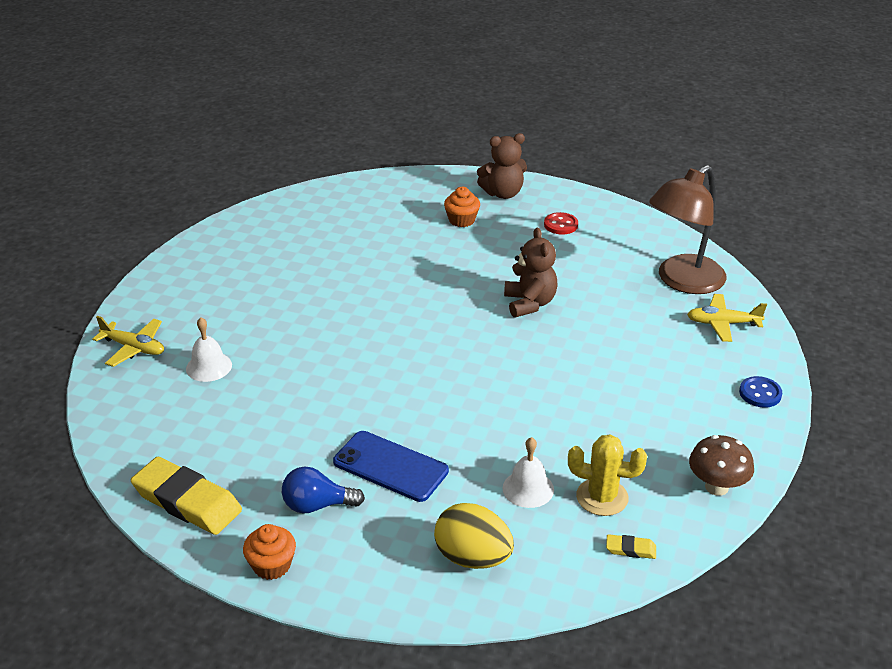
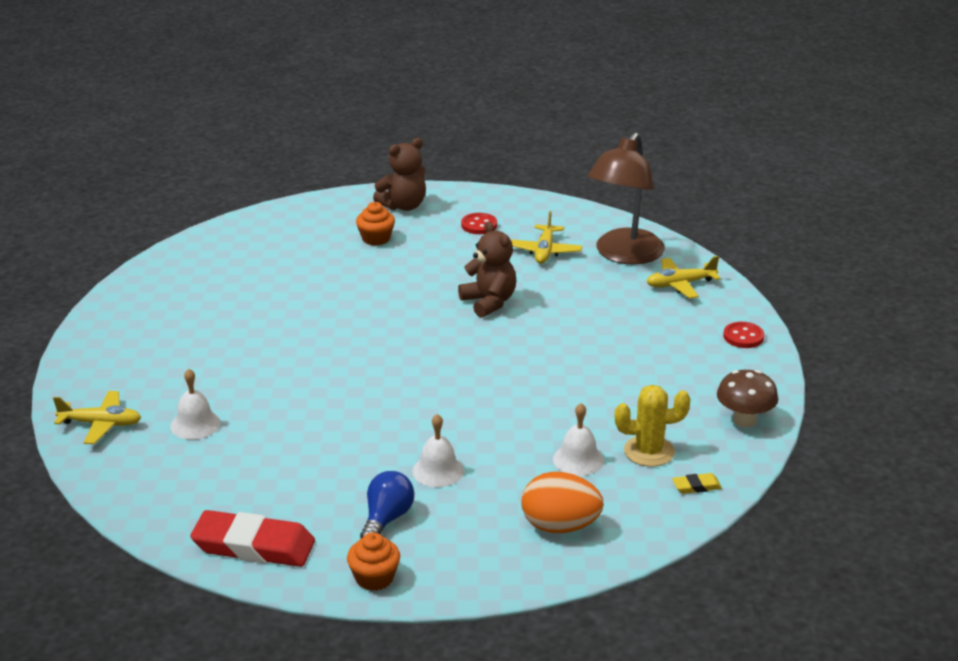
camera: 20 degrees left, 5 degrees down
(187, 501) = (253, 546): yellow eraser -> red eraser
(317, 505) = (387, 519): blue light bulb -> blue light bulb turned 135 degrees clockwise
(390, 466) = (438, 471): blue phone -> white bell
(473, 558) = (560, 526): yellow egg -> orange egg
(608, 263) = (544, 251): none -> yellow plane
(760, 393) = (743, 337): blue button -> red button

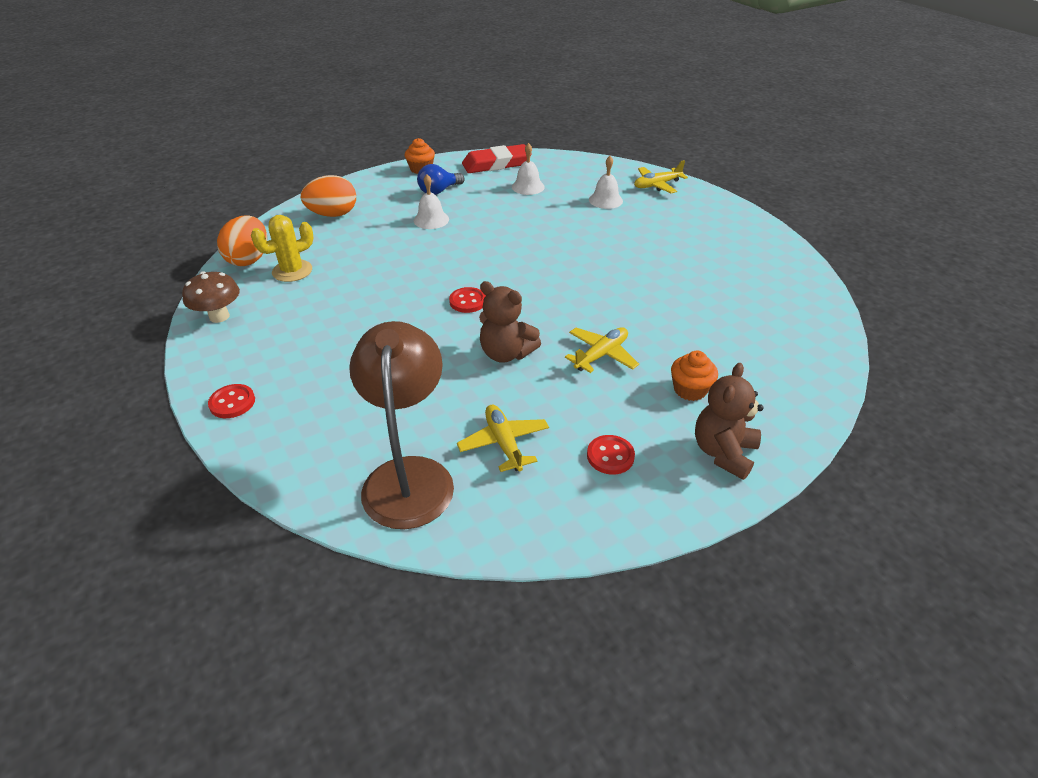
camera: 150 degrees right, 10 degrees up
(387, 519) = (439, 191): blue light bulb -> blue light bulb turned 60 degrees clockwise
(483, 355) = (467, 301): none -> red button
(578, 460) = (342, 251): white bell -> white bell (528, 187)
(680, 284) = (321, 452): yellow plane -> yellow plane (601, 355)
(696, 486) = (249, 259): yellow eraser -> orange egg

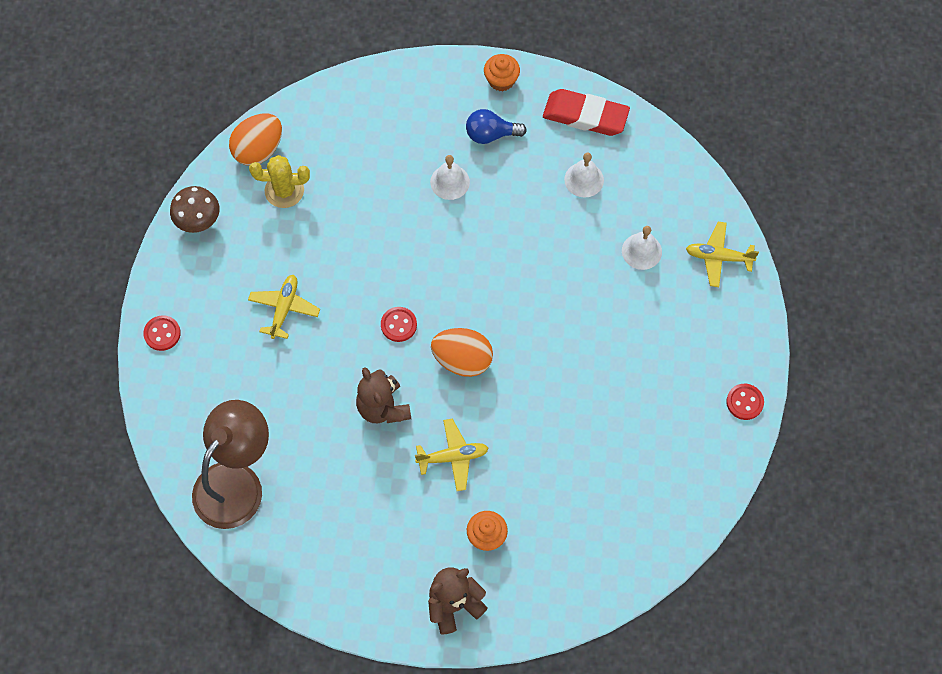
camera: 35 degrees right, 25 degrees up
(333, 214) = (367, 117): orange egg -> orange egg (462, 360)
(504, 443) = (315, 495): yellow plane -> yellow plane (284, 308)
(610, 456) = (376, 555): red button -> red button (744, 402)

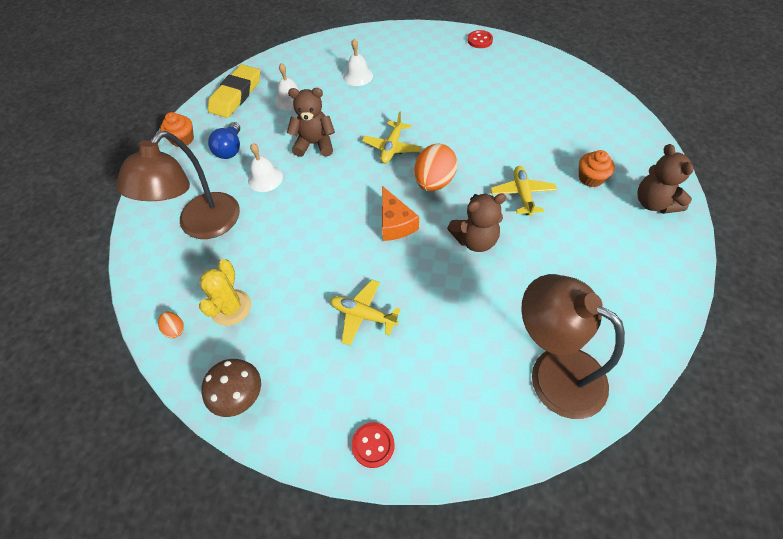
camera: 80 degrees left, 10 degrees down
(258, 150) = (175, 329): orange egg -> orange egg, size x0.46
(378, 137) = (202, 226): none -> brown lamp
(398, 325) = (395, 223): red button -> orange cheese
(509, 222) = (315, 144): none -> brown teddy bear
(585, 116) = (236, 95): red eraser -> yellow eraser
(718, 257) = (371, 42): yellow plane -> yellow plane (392, 147)

